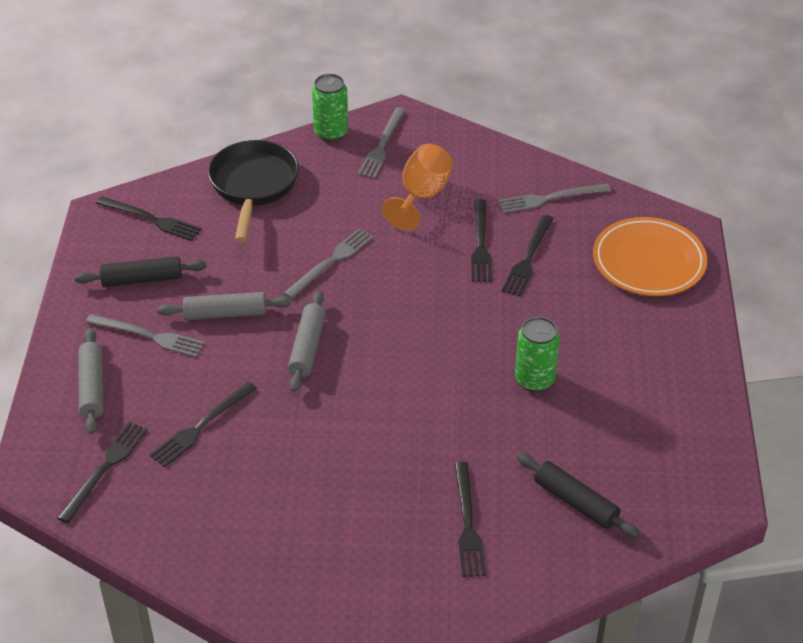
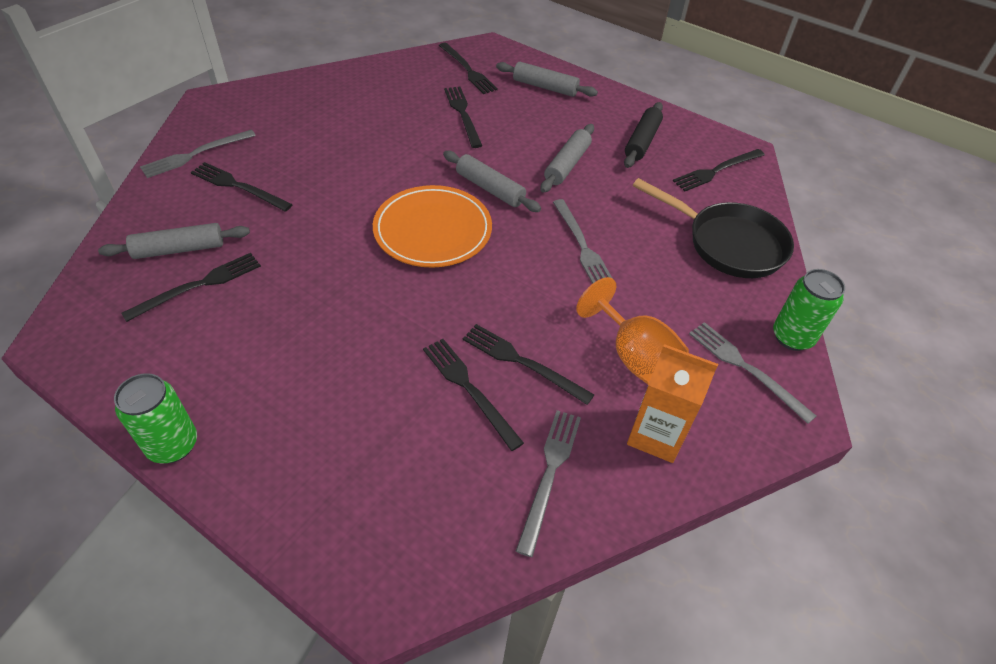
camera: 120 degrees right, 5 degrees up
(149, 336) = (574, 124): grey fork -> grey fork (195, 155)
(477, 167) = (656, 435): none -> orange carton
(534, 380) = (316, 298): green can -> green can (173, 445)
(576, 502) = (179, 249): black rolling pin -> grey rolling pin
(594, 458) = (199, 285): none -> black fork
(649, 261) = (367, 503): orange plate -> orange plate (433, 230)

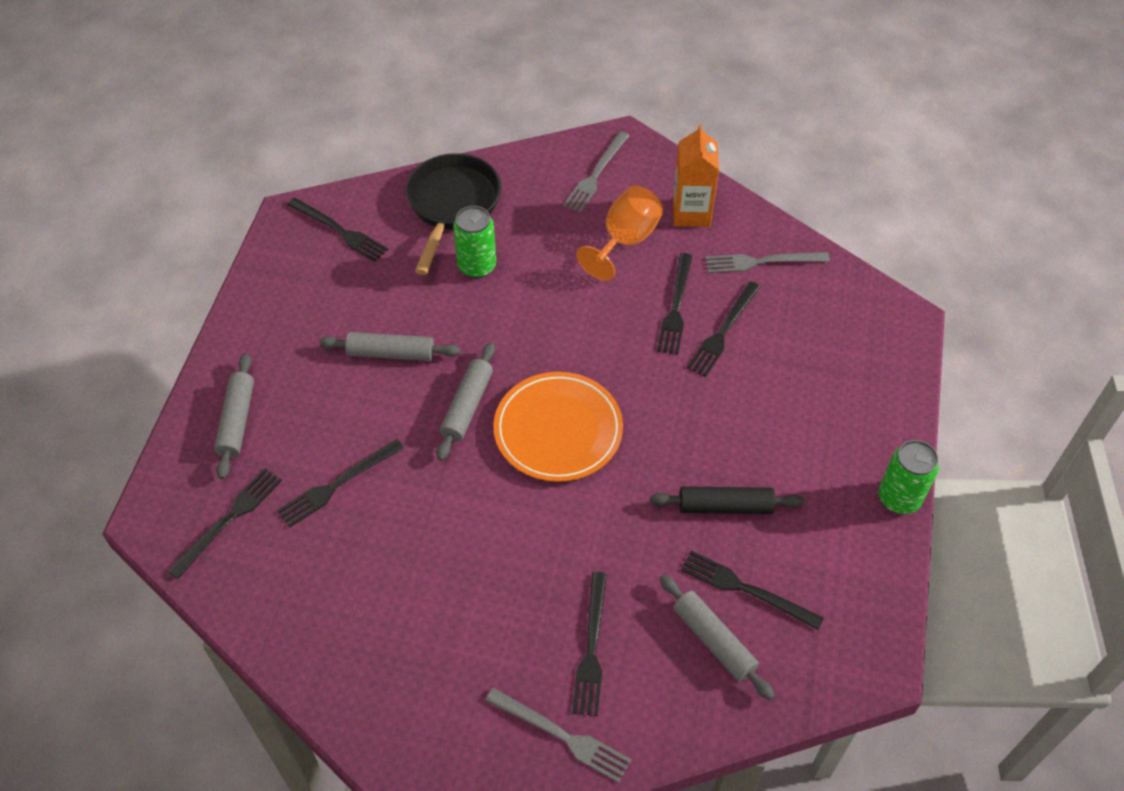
camera: 110 degrees left, 5 degrees up
(582, 246) = (513, 306): grey fork -> none
(642, 141) = (315, 300): black rolling pin -> black rolling pin (725, 506)
(792, 337) = (546, 152): green can -> green can (477, 266)

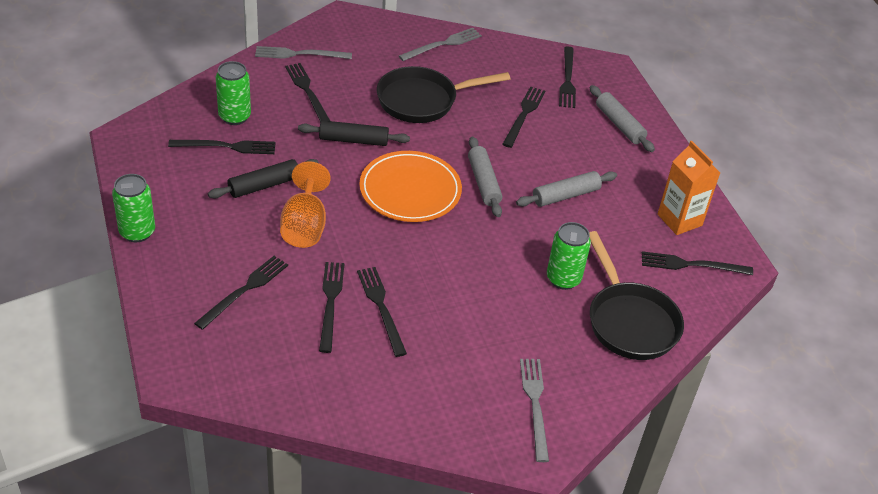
camera: 145 degrees right, 10 degrees down
(447, 564) = (423, 100): none -> black pan
(579, 532) = (353, 140): none -> black rolling pin
(625, 240) = (462, 349): orange goblet -> orange goblet (304, 226)
(691, 213) = (421, 401): orange carton -> orange carton (679, 220)
(714, 641) = (234, 117): grey rolling pin -> green can
(761, 262) = (330, 378): grey fork -> grey fork (443, 44)
(804, 379) = (245, 290): none -> black fork

